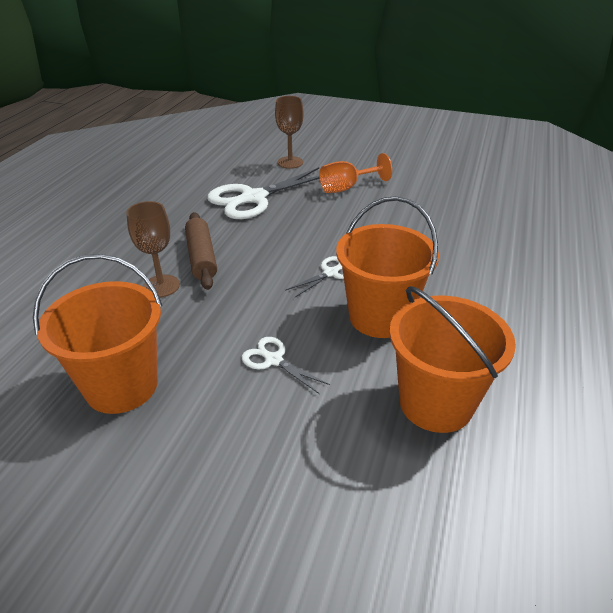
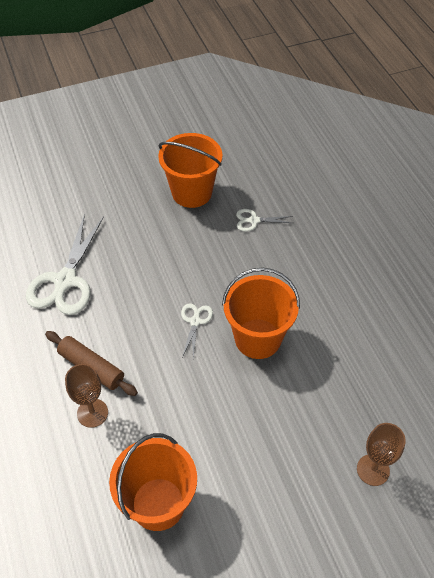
camera: 40 degrees left, 15 degrees up
(273, 360) = (228, 417): white scissors -> white scissors (254, 220)
(290, 162) = (52, 220): brown goblet -> brown goblet (373, 470)
(347, 188) = (127, 225): orange goblet -> none
(436, 403) = (337, 380): orange bucket -> orange bucket (192, 192)

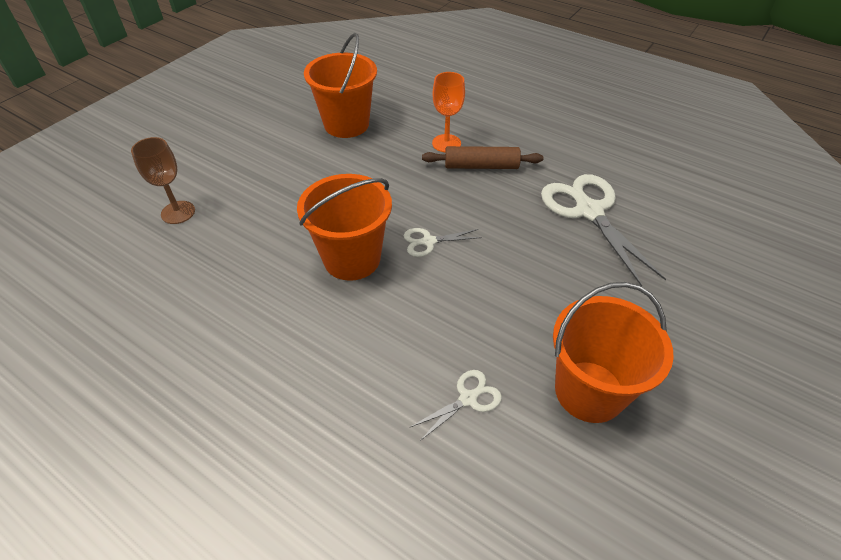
camera: 145 degrees right, 5 degrees down
(92, 413) = (446, 143): brown goblet -> orange goblet
(195, 321) = (428, 241): white scissors -> white scissors turned 105 degrees clockwise

